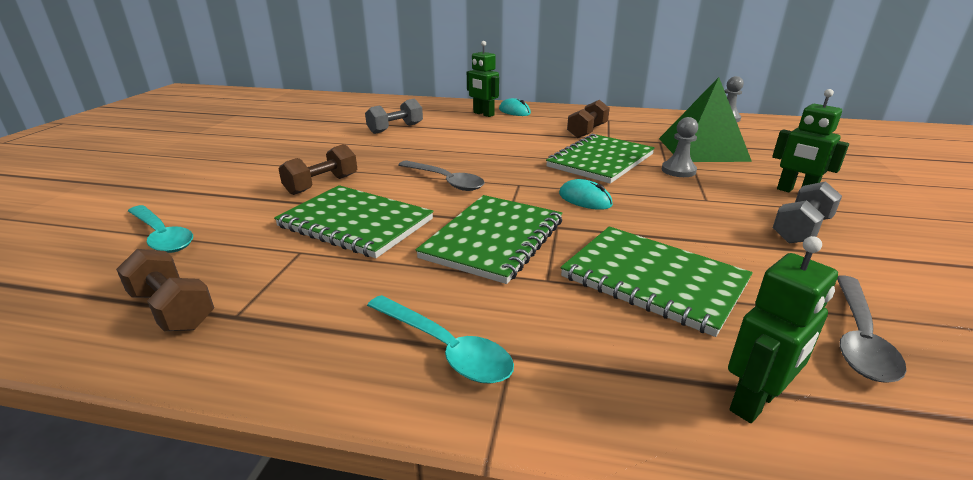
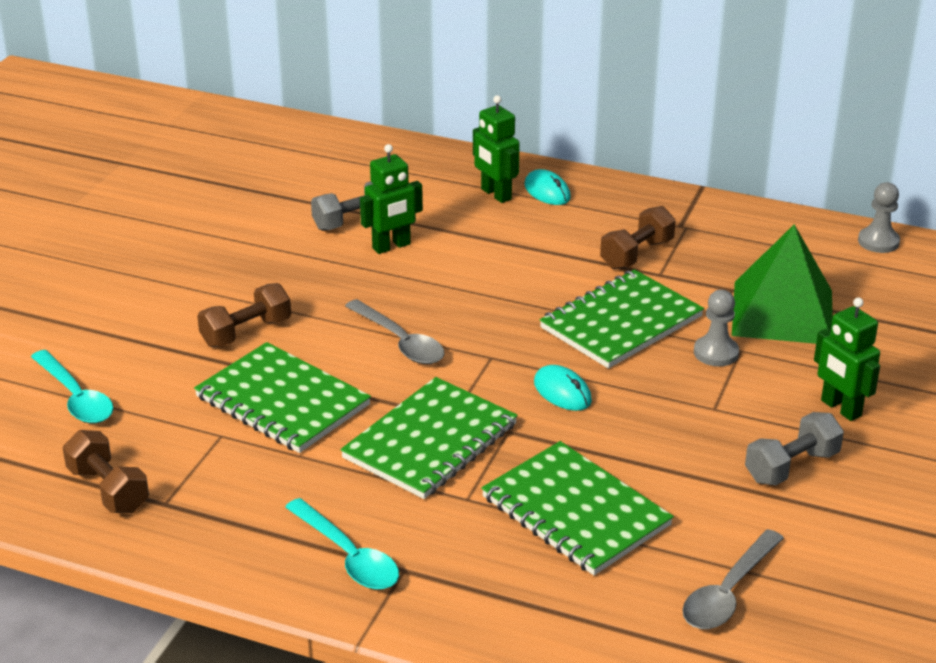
camera: 10 degrees right, 5 degrees up
(754, 402) = (586, 631): green robot -> green robot (391, 246)

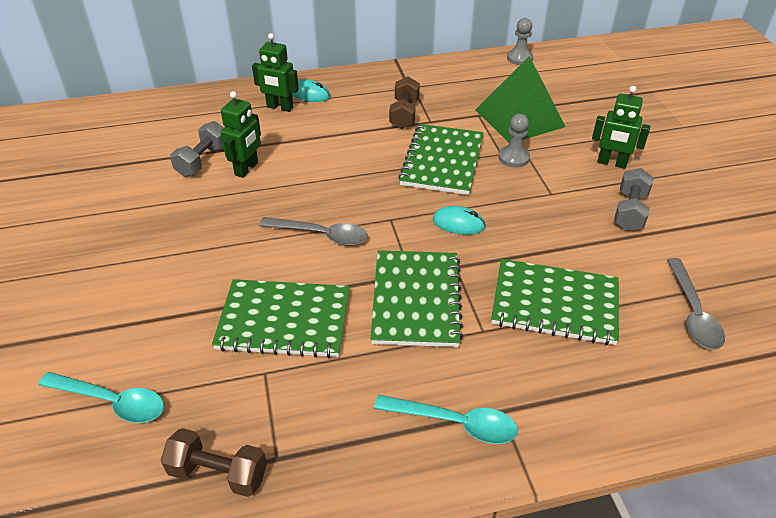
camera: 35 degrees left, 10 degrees up
(246, 332) = (204, 278): brown dumbbell -> none

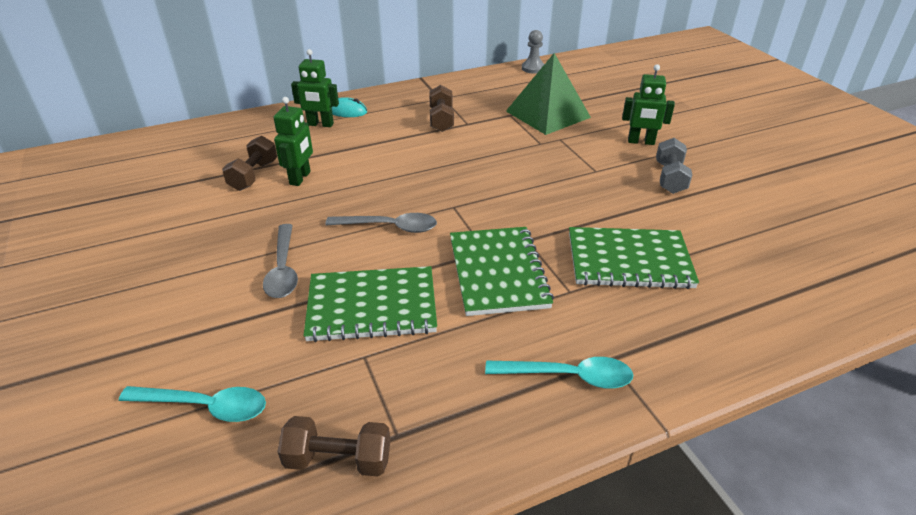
camera: 10 degrees left, 5 degrees down
(202, 161) = (254, 175): grey dumbbell -> brown dumbbell
(442, 161) = (488, 154): green notebook -> none
(458, 223) = (518, 203): turquoise mouse -> none
(513, 158) = (552, 146): grey pawn -> none
(693, 313) = (754, 253): grey spoon -> grey spoon (283, 269)

